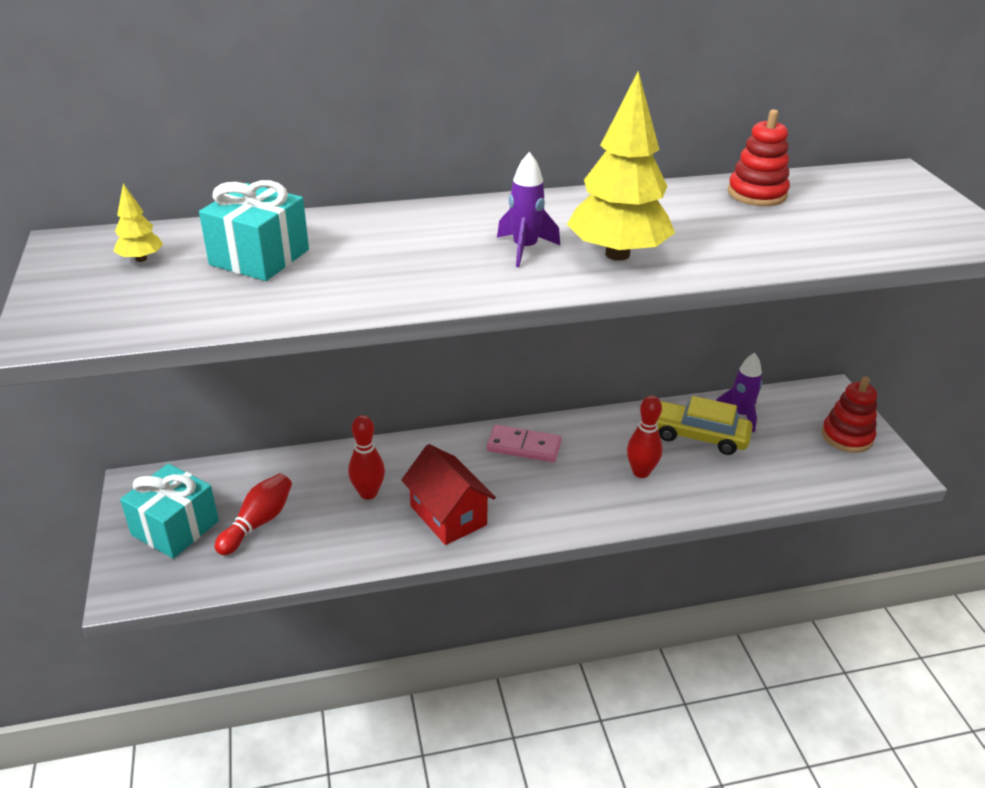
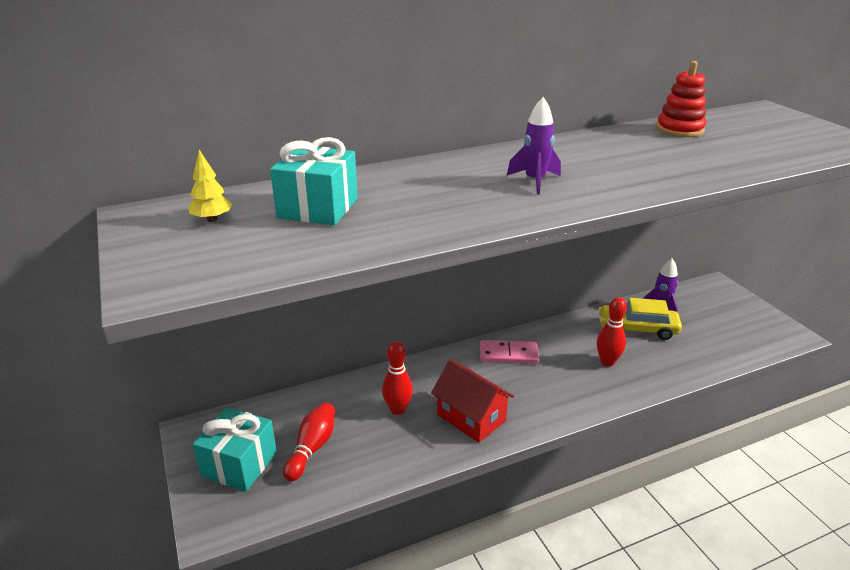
camera: 10 degrees left, 5 degrees down
(617, 254) = (609, 178): yellow tree -> none
(847, 436) = (743, 315): red stacking toy -> none

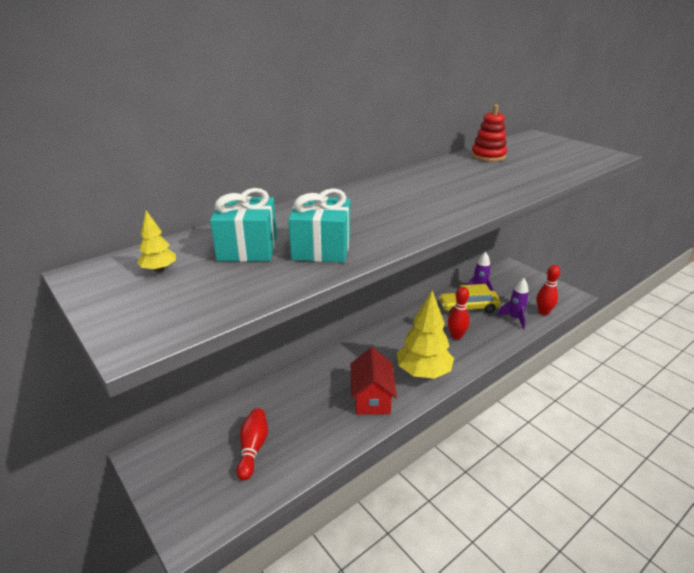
camera: 15 degrees left, 0 degrees up
(239, 464) = (194, 475): turquoise gift -> turquoise gift (321, 248)
(397, 409) = (312, 402): red bowling pin -> red bowling pin (543, 312)
(471, 418) = (372, 398): red house -> red house turned 60 degrees clockwise
(508, 354) = (383, 343): pink domino -> none
(535, 181) = (408, 206): purple rocket -> purple rocket (515, 318)
(547, 399) = (423, 372): none -> yellow tree

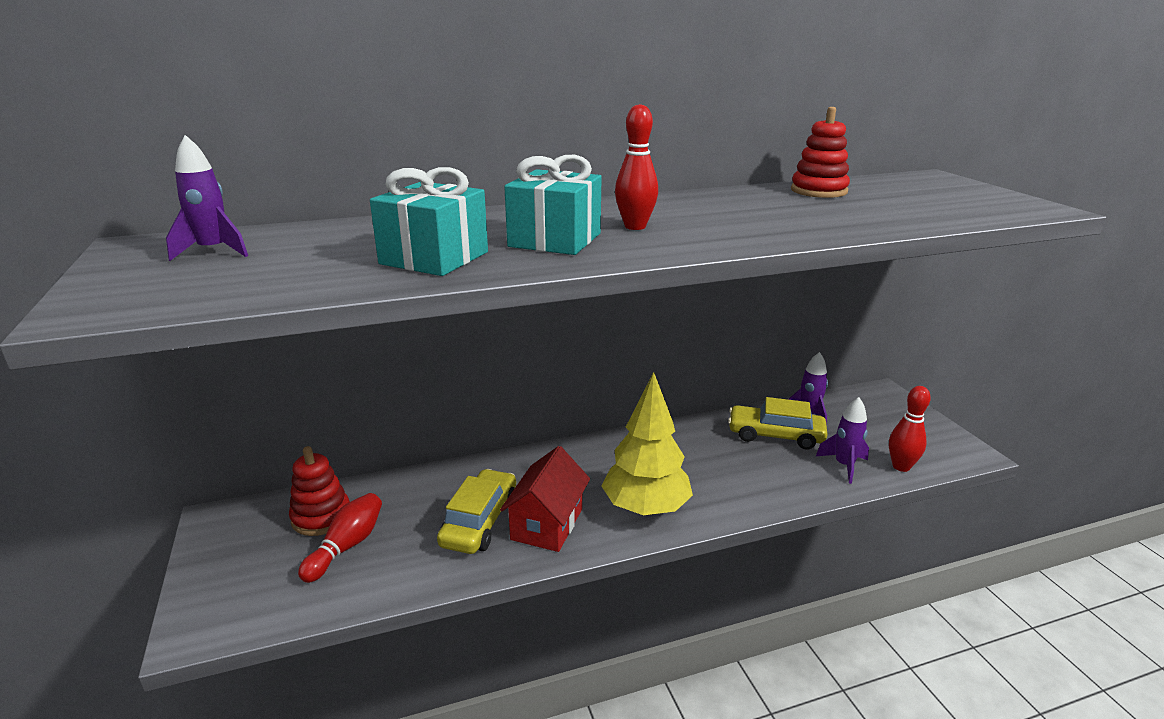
camera: 20 degrees right, 5 degrees down
(159, 270) = (214, 252): yellow tree -> purple rocket
(220, 433) = (321, 517): none -> red stacking toy
(247, 248) = (343, 246): turquoise gift -> turquoise gift (555, 240)
(329, 408) = (480, 522): none -> yellow car
(456, 336) = (730, 470): red bowling pin -> red bowling pin (635, 226)

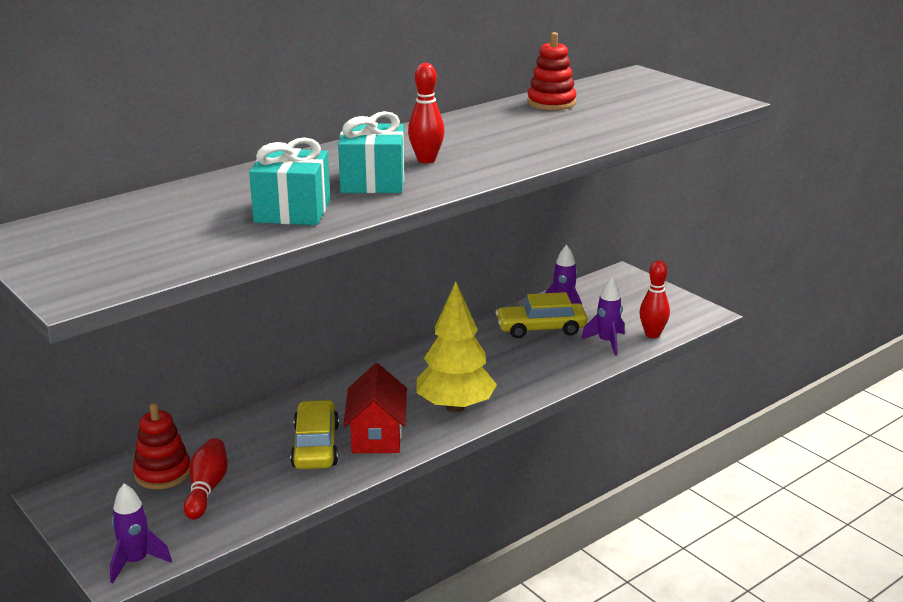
camera: 20 degrees left, 0 degrees up
(214, 252) = (95, 232): purple rocket -> purple rocket (136, 562)

